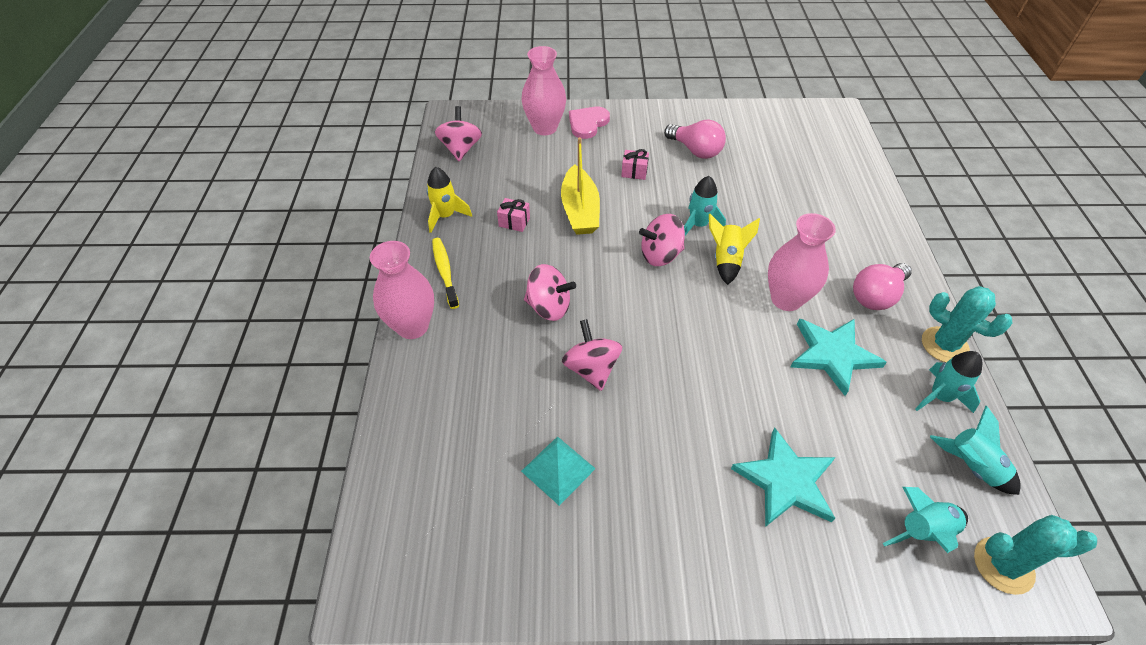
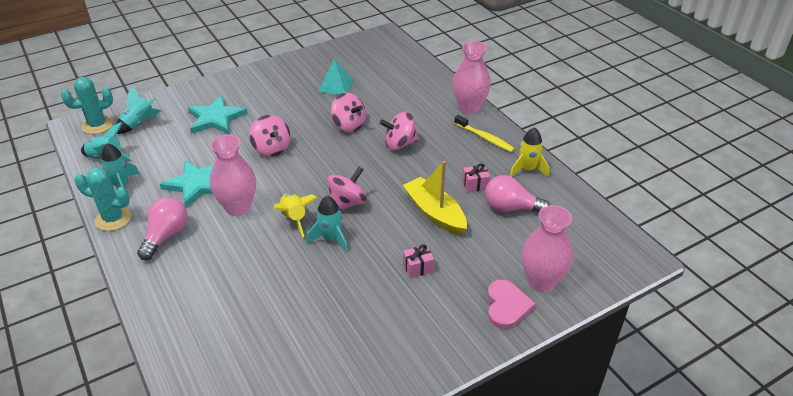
camera: 150 degrees right, 10 degrees down
(461, 149) = (586, 226): pink spinning top -> pink spinning top (271, 149)
(695, 150) = (375, 319): pink light bulb -> pink light bulb (510, 208)

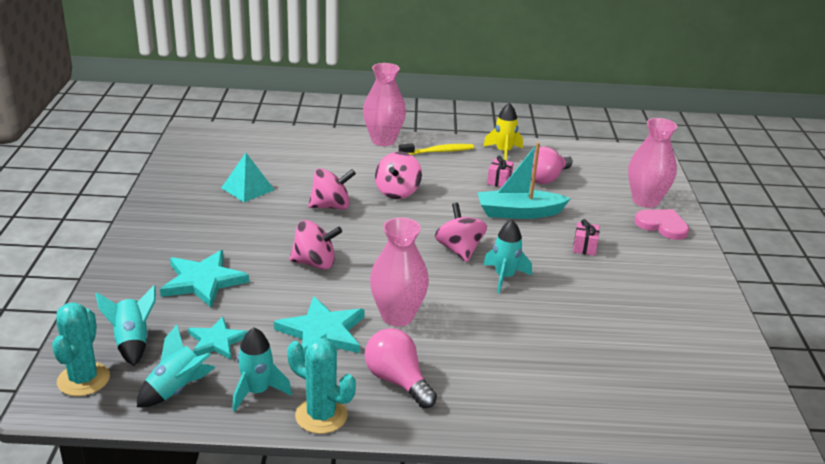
camera: 60 degrees left, 10 degrees down
(113, 219) = (321, 415): turquoise cactus -> turquoise cactus turned 75 degrees clockwise
(159, 150) = (216, 341): none -> turquoise star
(294, 218) = (452, 287): yellow rocket -> none
(434, 213) = (519, 213): yellow boat -> turquoise boat

